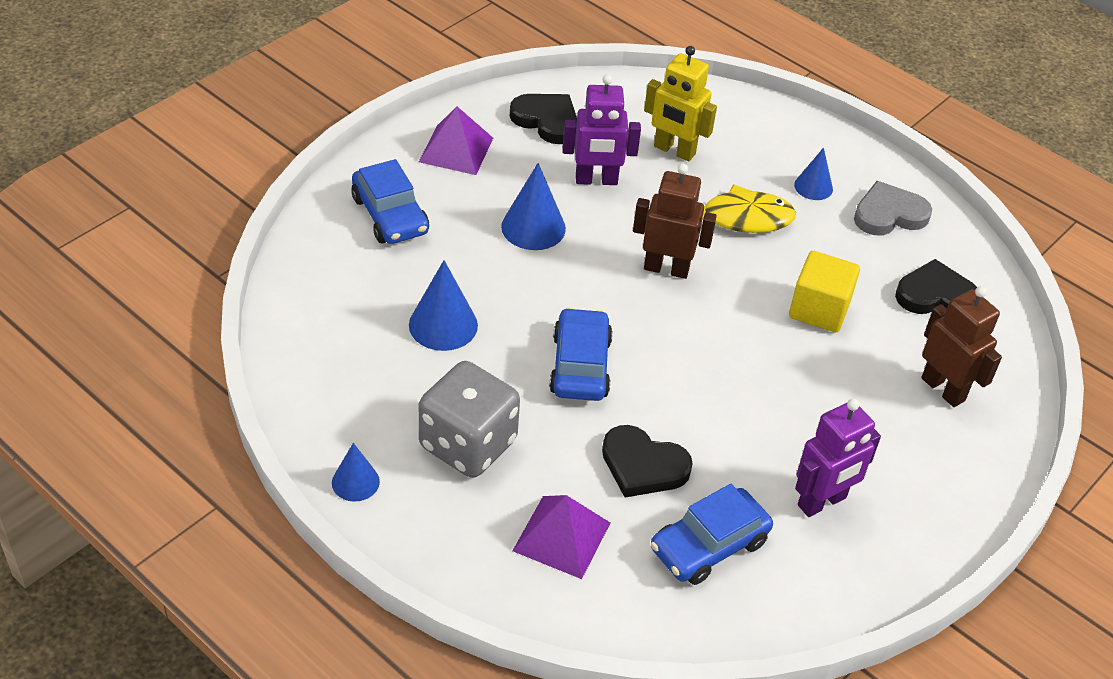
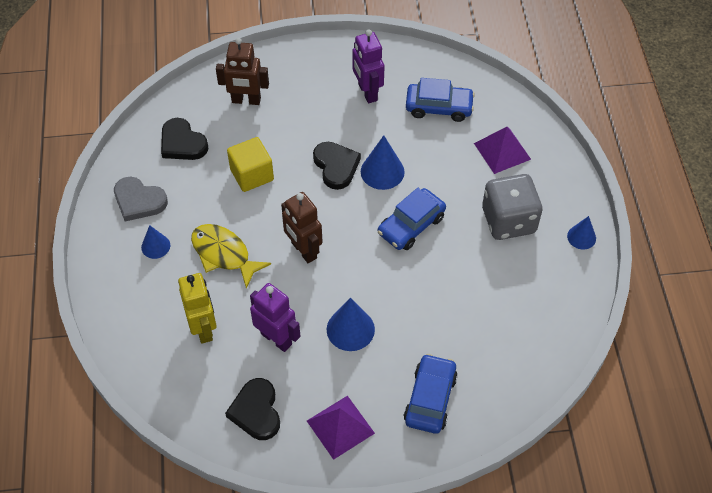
camera: 135 degrees left, 10 degrees up
(443, 325) = (463, 297): blue cone -> blue cone (382, 171)
(643, 466) = (432, 157): black heart -> black heart (336, 166)
(822, 502) = (367, 92): purple robot -> purple robot turned 120 degrees counterclockwise
(943, 389) = (246, 100): brown robot -> brown robot turned 90 degrees counterclockwise

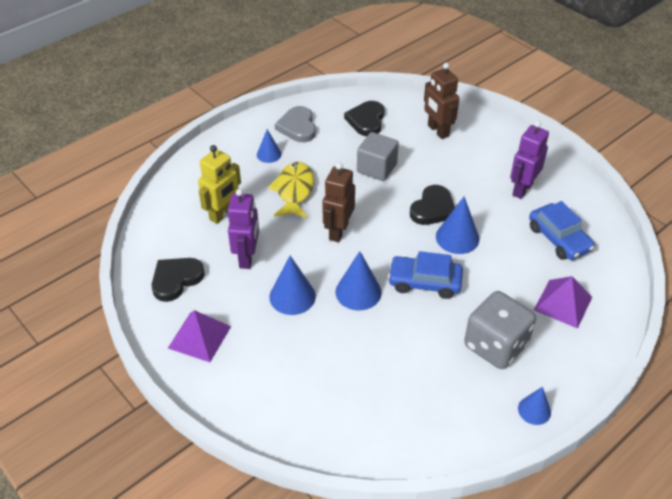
camera: 55 degrees right, 10 degrees down
(252, 175) = (376, 168): yellow cube -> grey cube
(384, 278) = (358, 292): none -> blue cone
(430, 398) = (270, 382): blue car -> none

